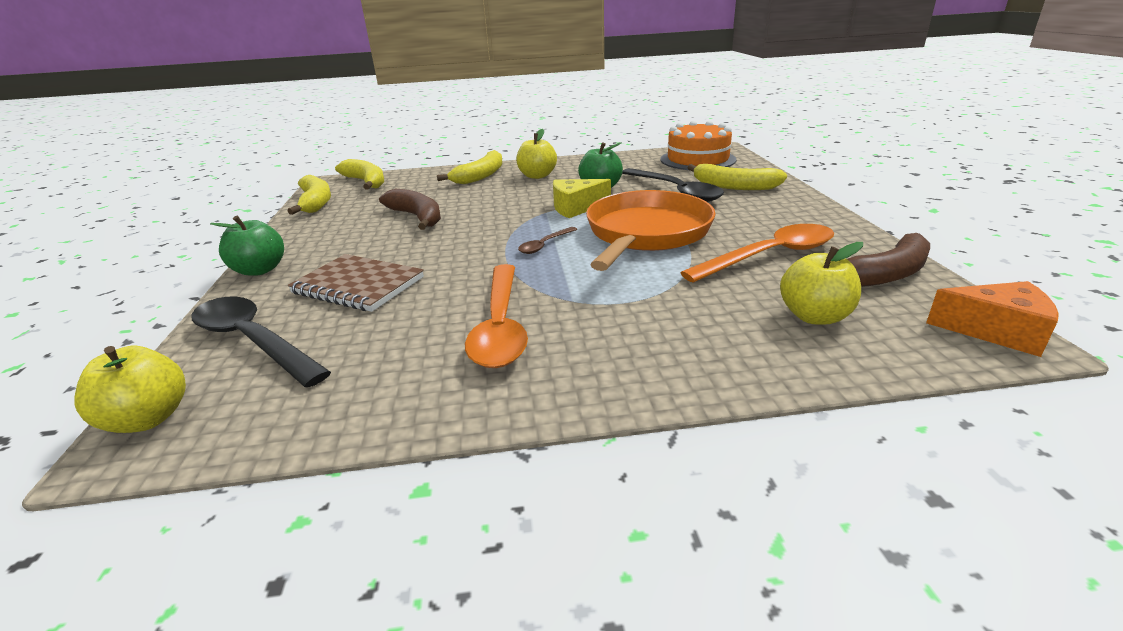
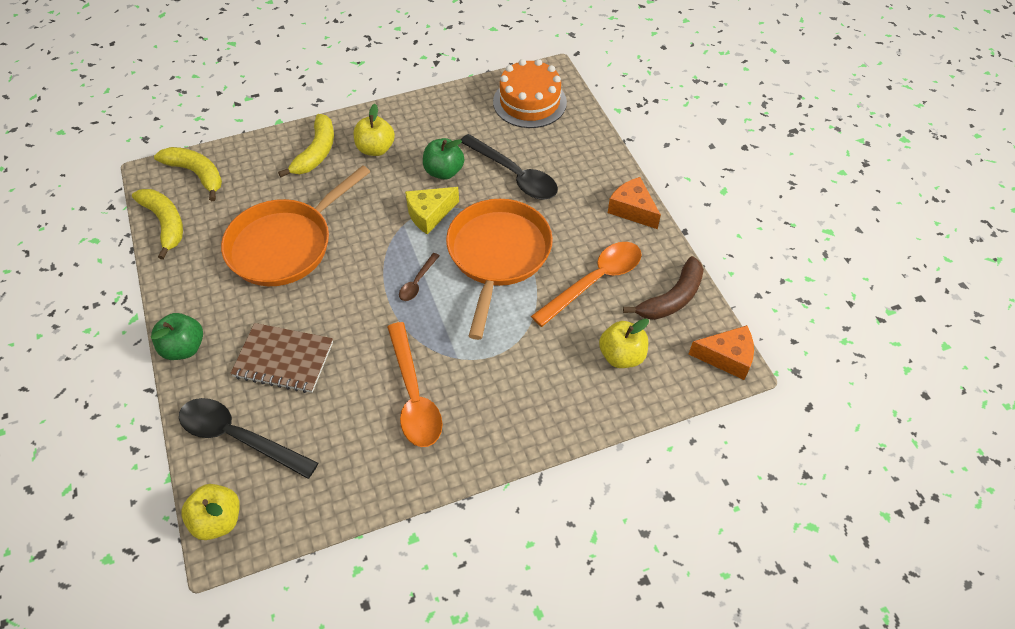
camera: 15 degrees left, 25 degrees up
(417, 217) = (285, 244): brown banana -> orange pan
(733, 186) = (565, 161): yellow banana -> none
(816, 214) = (632, 210): none -> orange cheese

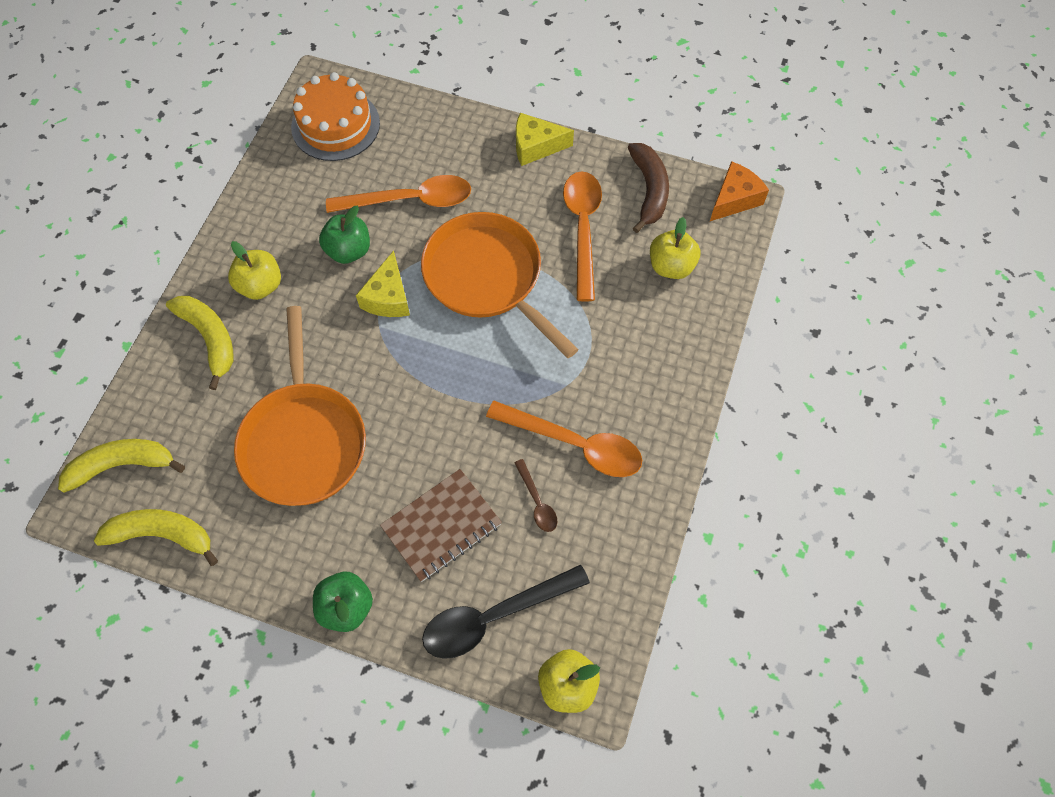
camera: 50 degrees left, 10 degrees up
(417, 282) = (457, 360): brown spoon -> brown spoon (537, 502)
(514, 175) = (410, 200): black spoon -> orange spoon
(632, 210) = (536, 146): orange cheese -> yellow cheese

